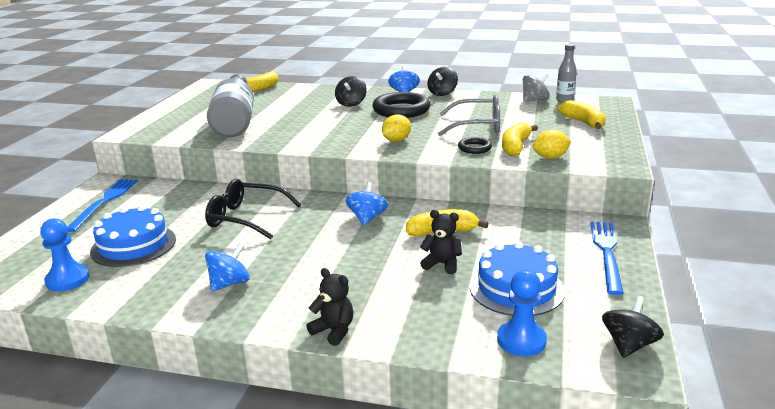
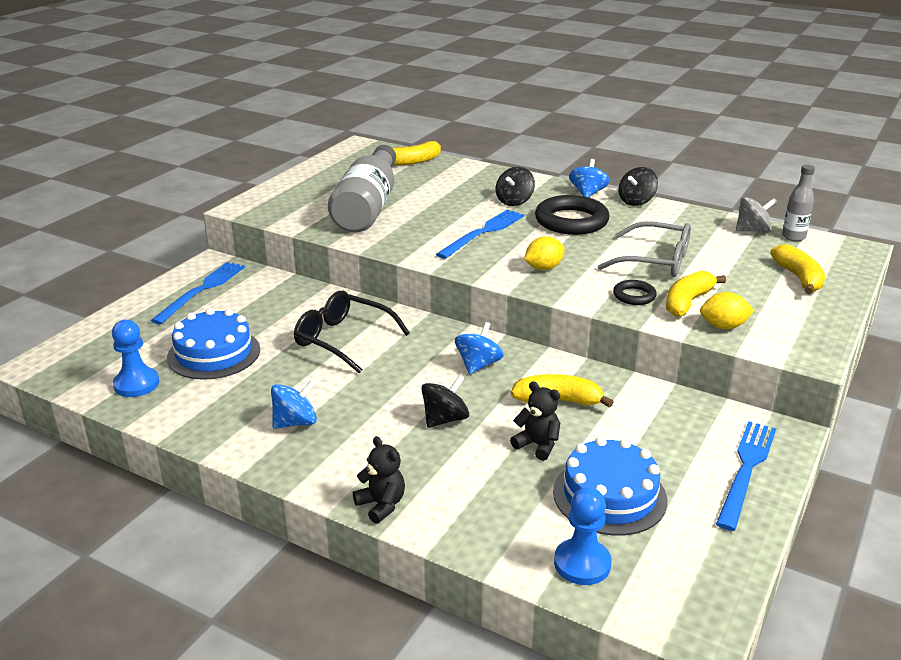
camera: 15 degrees right, 5 degrees up
(337, 125) = (483, 233): none -> blue fork
(629, 345) = (706, 598): black spinning top -> black spinning top (445, 419)

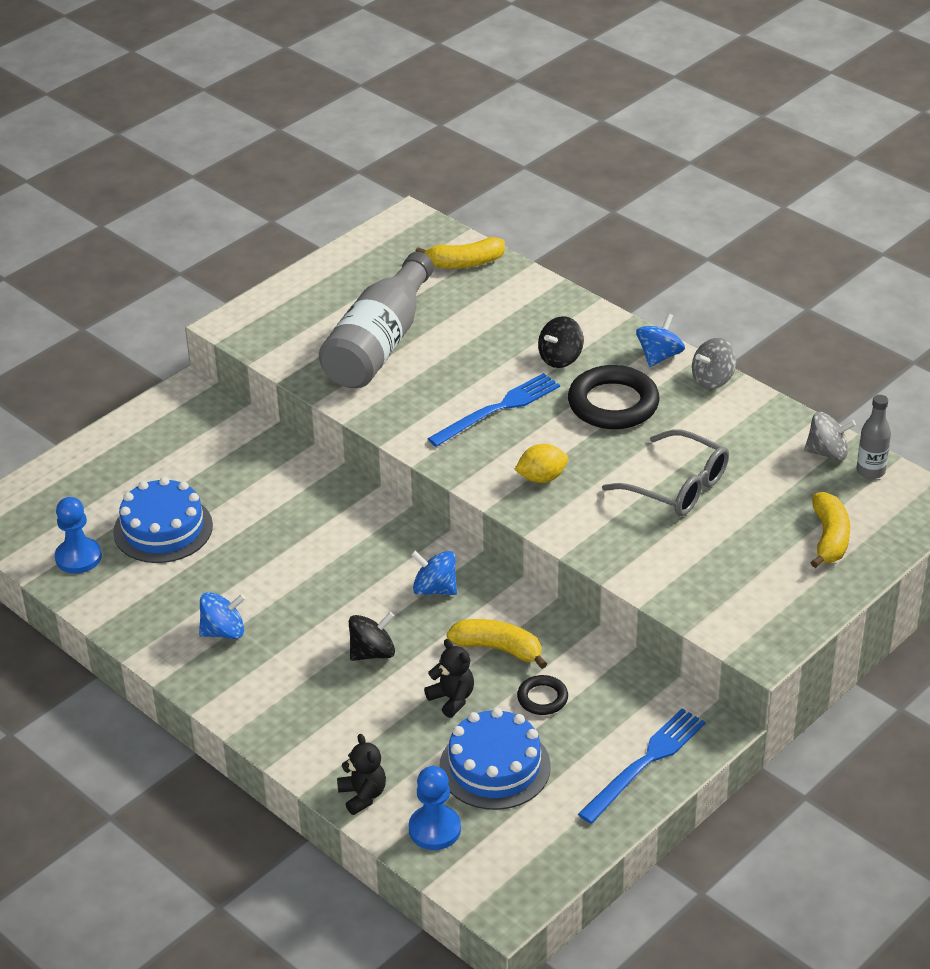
camera: 15 degrees right, 10 degrees up
(202, 290) = (169, 433): blue fork -> none
(343, 339) = (303, 531): black glasses -> none
(381, 505) = (277, 738): black teddy bear -> black teddy bear (363, 795)
(478, 365) = (434, 589): blue spinning top -> blue spinning top turned 105 degrees counterclockwise
(634, 296) = (622, 536): black ring -> black ring (542, 698)
(636, 201) = (713, 379): black spinning top -> grey spinning top
(687, 302) = (676, 555): yellow banana -> none
(723, 326) = (694, 596): yellow lemon -> none

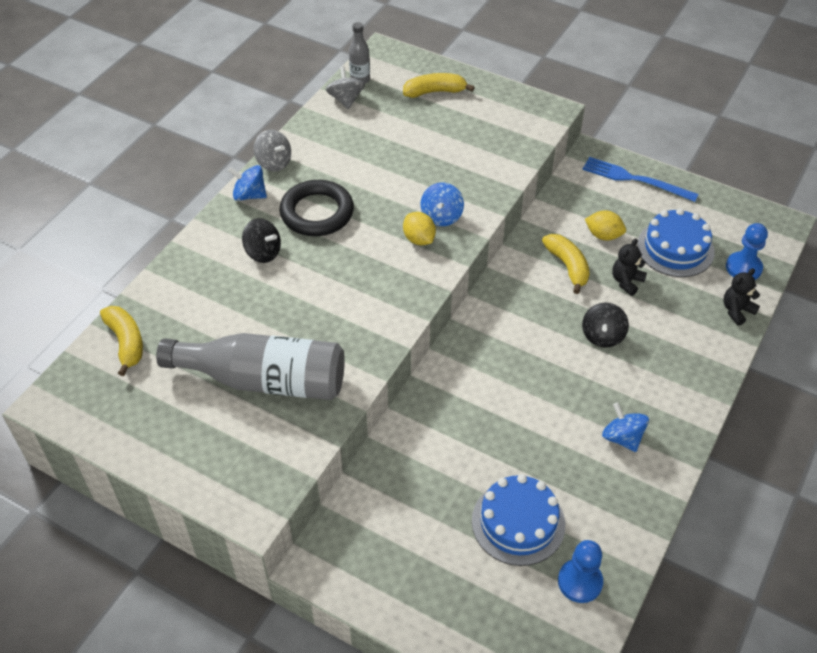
camera: 105 degrees left, 10 degrees up
(372, 653) = (602, 336): black spinning top -> black spinning top turned 120 degrees counterclockwise
(434, 589) = (521, 313): blue spinning top -> blue spinning top (441, 216)
(498, 409) = (340, 280): blue fork -> none
(498, 649) = (567, 266): yellow banana -> yellow banana turned 150 degrees clockwise
(542, 698) = (603, 235): black ring -> yellow lemon
(677, 486) = (405, 166): grey glasses -> none

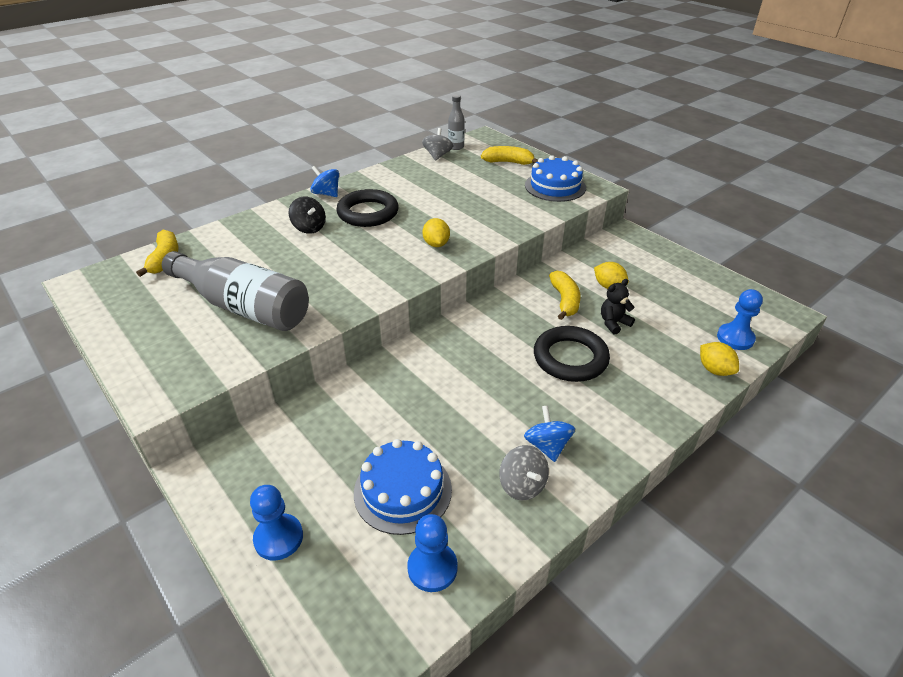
camera: 20 degrees right, 10 degrees down
(274, 163) = (358, 180): grey spinning top -> grey spinning top (522, 485)
(435, 602) = (278, 538): none -> blue pawn
(441, 216) = (464, 234): blue spinning top -> none
(602, 336) = (570, 358): black spinning top -> black ring
(635, 179) = (656, 255): blue fork -> none
(675, 248) = (672, 309): blue cake -> blue cake (555, 186)
(736, 311) = (714, 370): black teddy bear -> yellow lemon

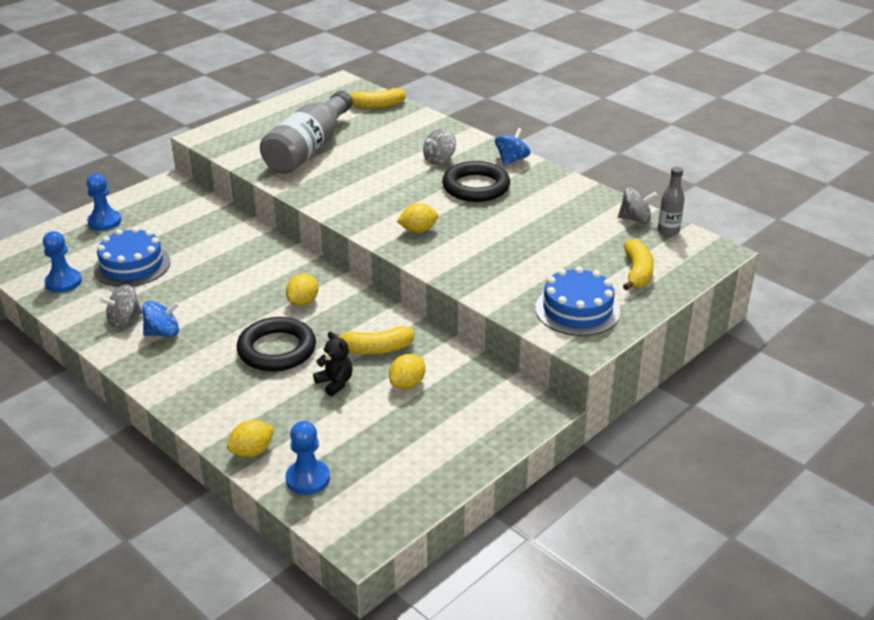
camera: 85 degrees right, 5 degrees down
(309, 228) = (439, 160): black spinning top -> grey spinning top
(493, 342) = (303, 302): none -> yellow lemon

